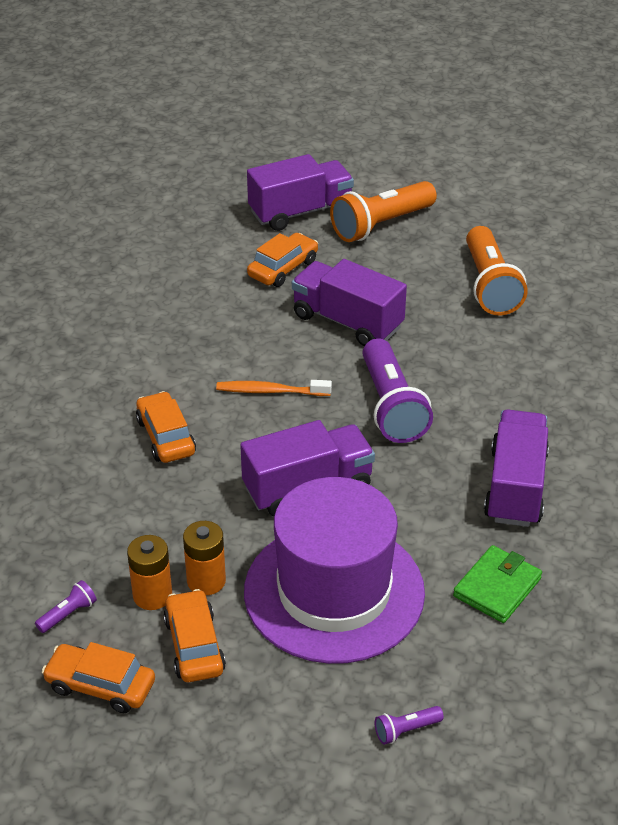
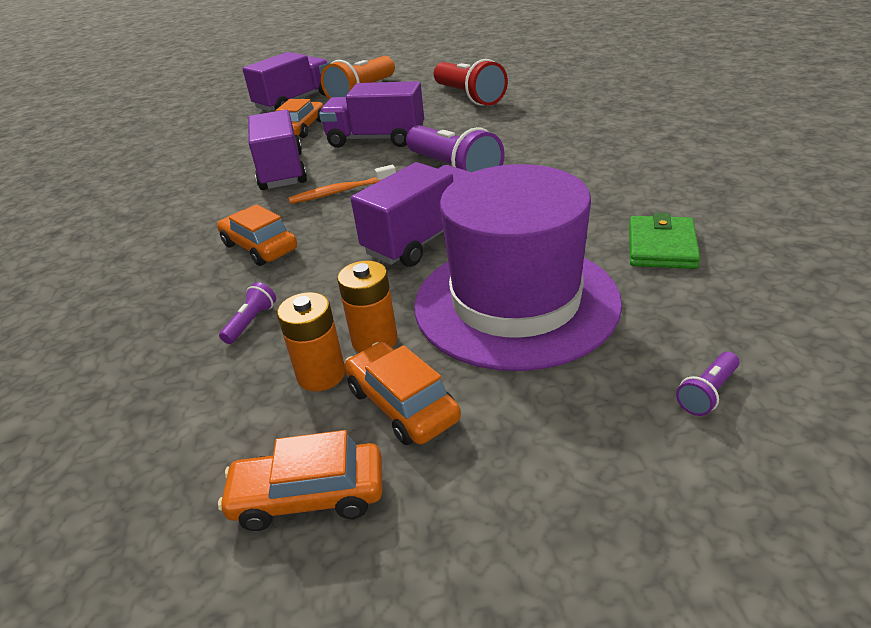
camera: 20 degrees left, 5 degrees down
(68, 614) = (225, 431): purple flashlight -> purple flashlight (251, 322)
(490, 286) = (469, 97): orange flashlight -> red flashlight
(515, 487) = (602, 183): purple truck -> purple truck (282, 171)

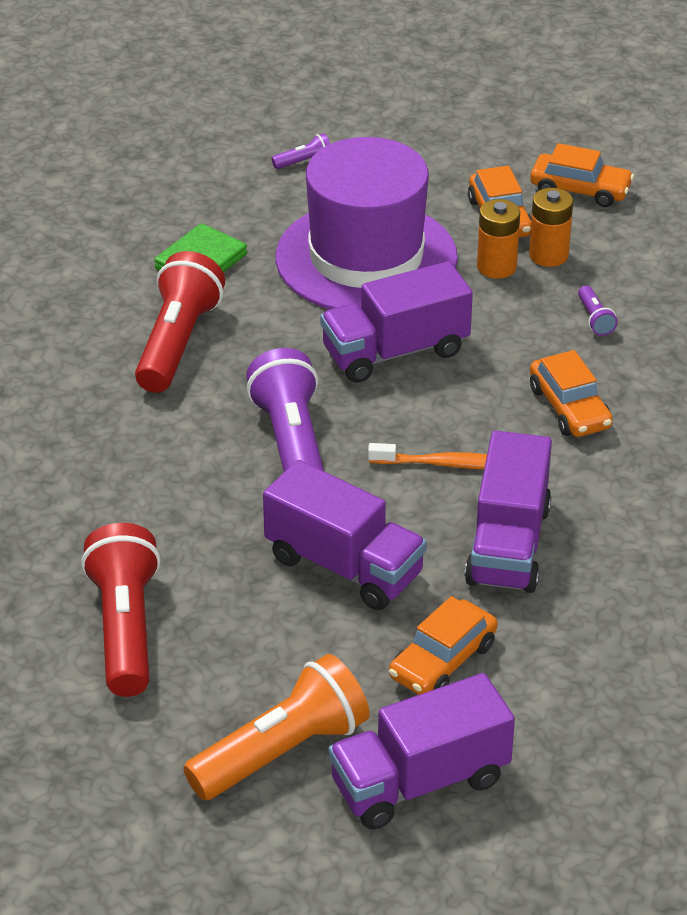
camera: 160 degrees left, 5 degrees up
(251, 322) = (595, 319): purple flashlight -> purple flashlight turned 60 degrees counterclockwise
(597, 192) = (178, 342): none -> red flashlight

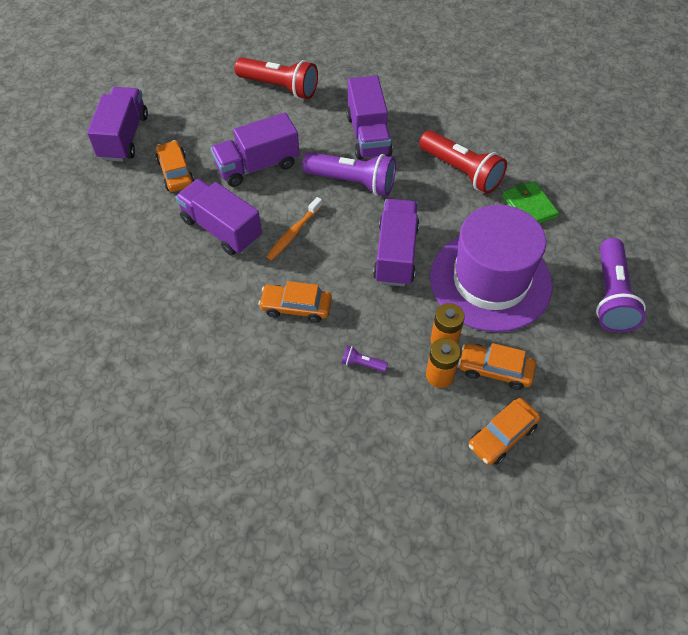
camera: 120 degrees right, 15 degrees up
(171, 467) = (368, 135): none -> purple truck
(282, 751) = (176, 106): orange flashlight -> none
(304, 162) = (611, 296): purple flashlight -> purple flashlight, size x2.37

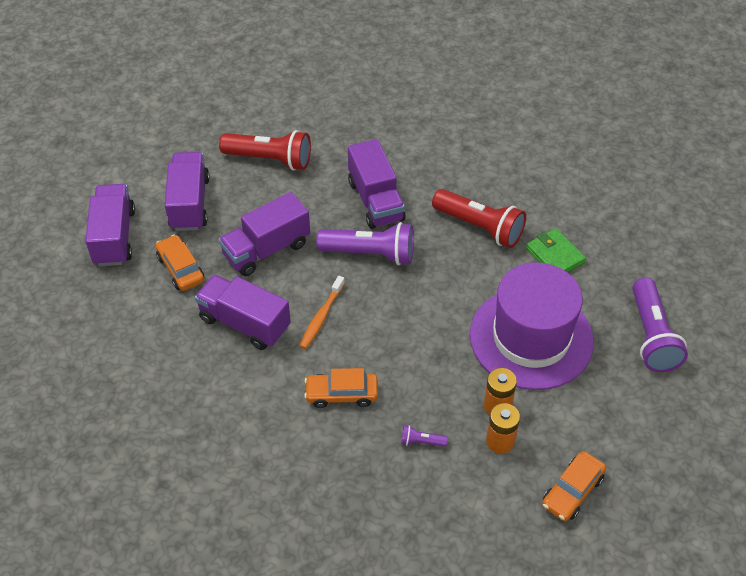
camera: 10 degrees left, 5 degrees down
(396, 254) = (431, 324): purple truck -> purple truck (189, 203)
(495, 370) = (553, 428): orange car -> none

